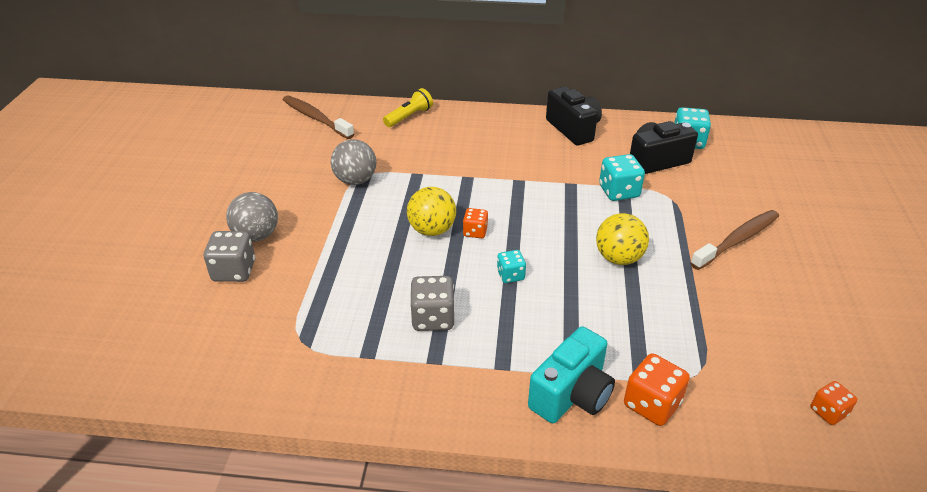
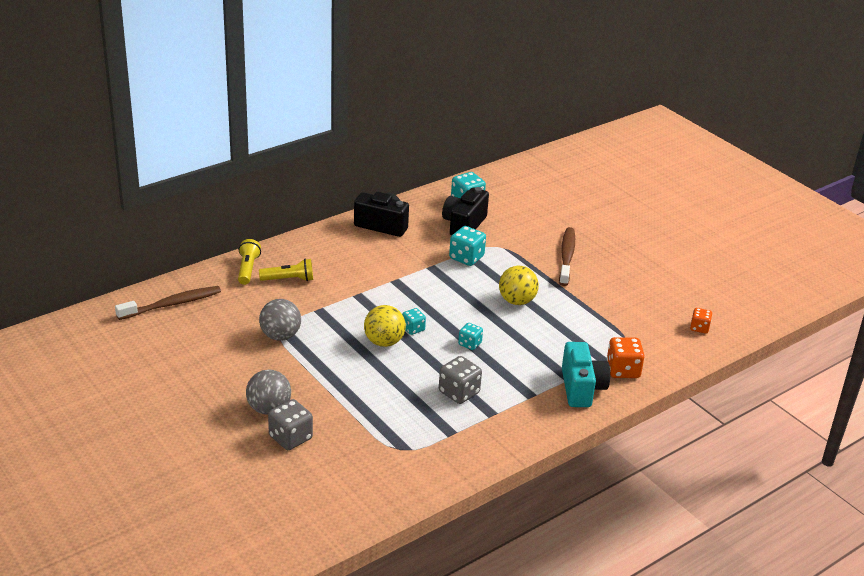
camera: 45 degrees left, 5 degrees down
(316, 118) = (172, 304): brown toothbrush -> brown toothbrush turned 150 degrees clockwise
(429, 139) = (289, 279): none -> yellow flashlight
(475, 232) = (413, 329): orange dice -> turquoise dice

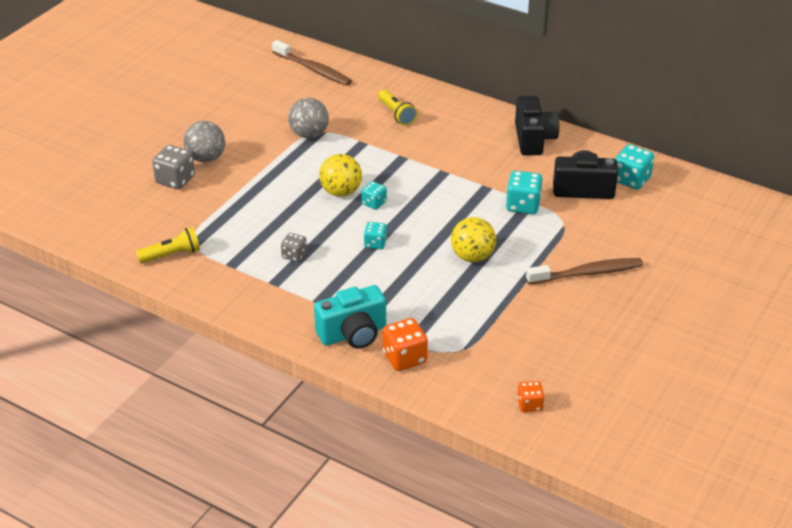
camera: 70 degrees right, 5 degrees up
(248, 269) = (394, 89): yellow flashlight -> yellow flashlight (172, 255)
(459, 392) = (294, 255): grey dice -> grey dice, size x0.61

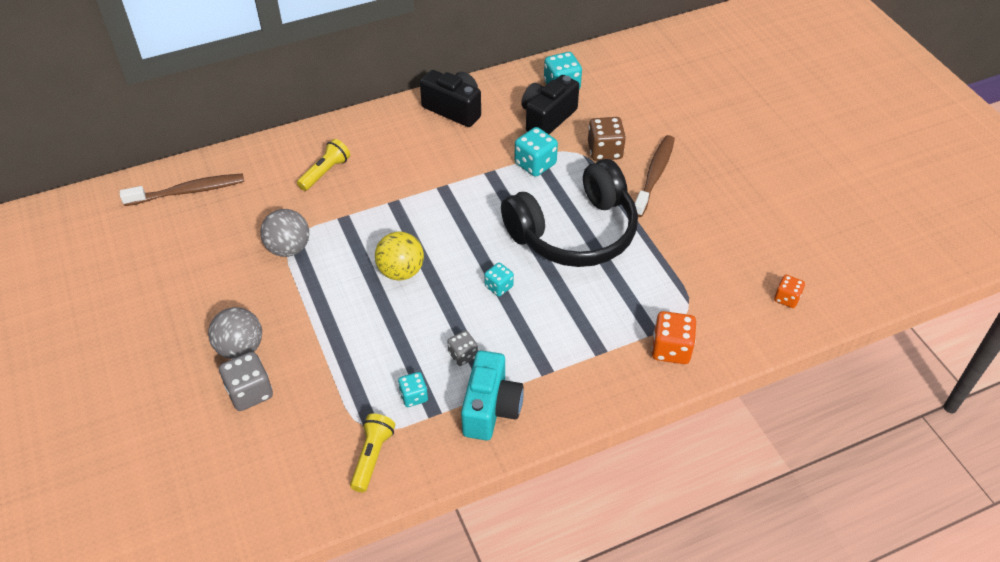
camera: 55 degrees left, 10 degrees up
(353, 334) = (611, 369): turquoise camera -> turquoise camera (491, 408)
(374, 203) = (440, 257): turquoise dice -> turquoise dice (413, 396)
(396, 114) = (325, 172): yellow flashlight -> yellow flashlight turned 60 degrees counterclockwise
(472, 257) = (574, 232): yellow ball -> black headphones
(583, 235) = (605, 151): none -> brown dice

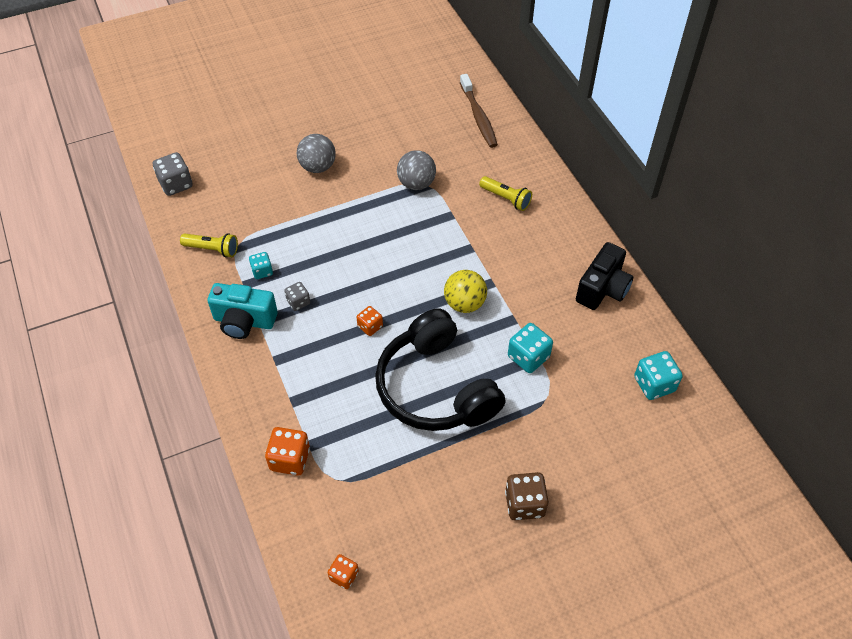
camera: 90 degrees right, 5 degrees up
(250, 392) = (277, 176): grey dice -> grey dice (176, 184)
(401, 271) = (389, 257): yellow ball -> yellow ball (464, 303)
(499, 286) = (370, 326): turquoise dice -> orange dice
(547, 118) = (599, 369): black camera -> none
(605, 151) = (553, 420): brown dice -> brown dice (524, 504)
(654, 175) = (518, 466): brown toothbrush -> none

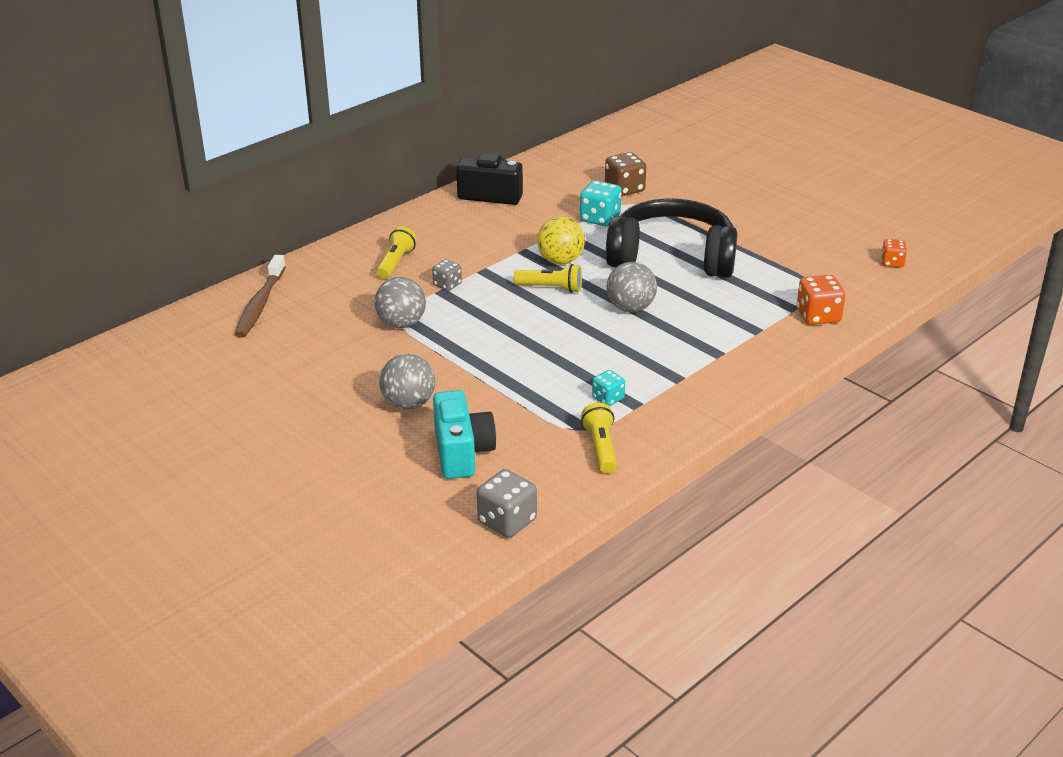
camera: 110 degrees left, 20 degrees down
(244, 321) = (687, 390): turquoise camera -> turquoise camera (462, 452)
(298, 302) = (633, 361): grey dice -> grey dice (447, 284)
(370, 326) = (630, 308): orange dice -> grey ball
(424, 284) = (551, 288): none -> yellow flashlight
(436, 387) = (672, 257): black headphones -> black headphones turned 120 degrees counterclockwise
(478, 116) = (260, 304): brown toothbrush -> brown toothbrush turned 135 degrees clockwise
(524, 504) = (748, 198): brown dice -> brown dice (624, 189)
(654, 384) = (583, 161): turquoise dice -> none

